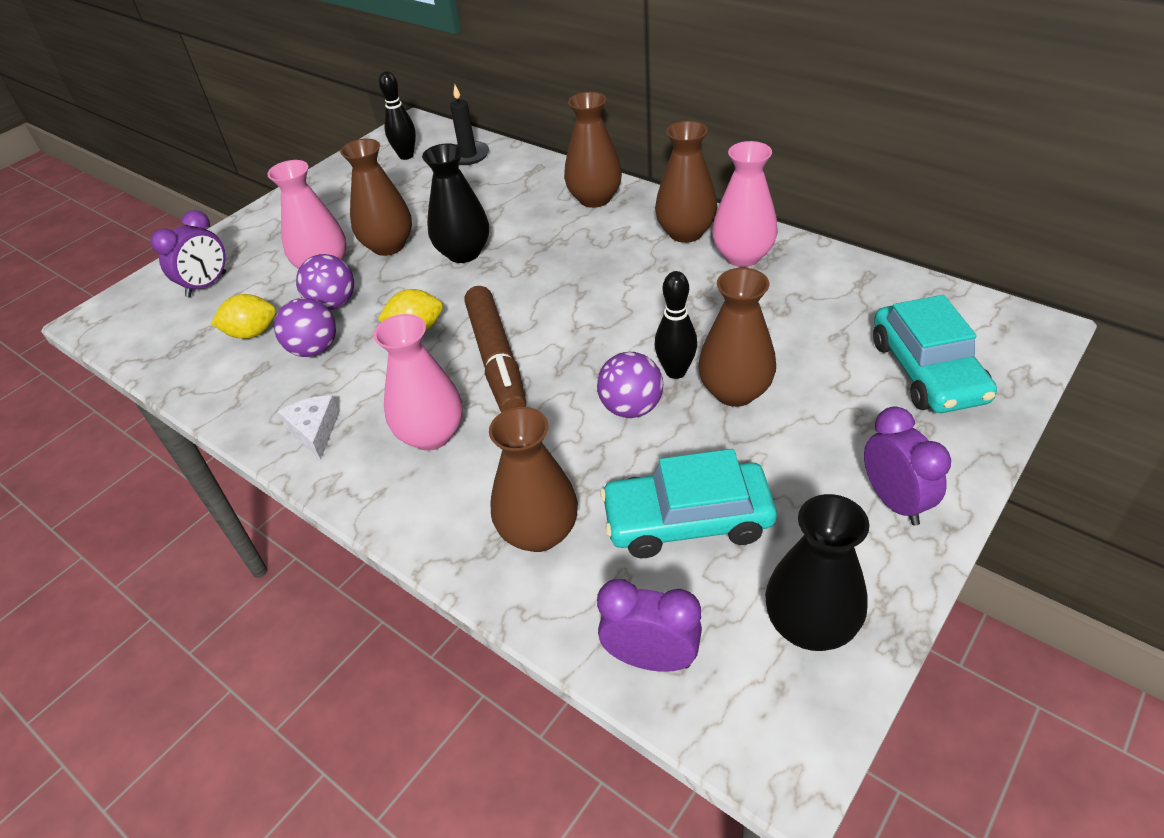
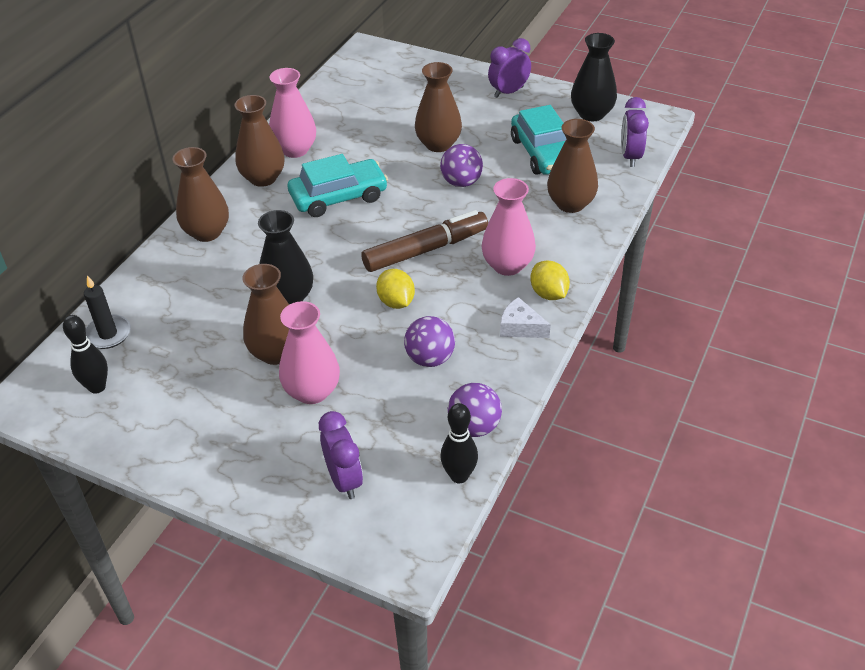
camera: 105 degrees left, 0 degrees up
(207, 285) = (344, 480): purple clock -> purple clock turned 45 degrees clockwise
(252, 333) = (414, 410): yellow lemon -> yellow lemon (548, 294)
(315, 431) = (520, 327): white cheese -> white cheese turned 60 degrees clockwise
(333, 304) = (367, 366): purple ball -> purple ball (474, 426)
(675, 372) = (424, 168): black bowling pin -> black bowling pin (459, 476)
(927, 371) = (408, 81): turquoise car -> turquoise car (338, 197)

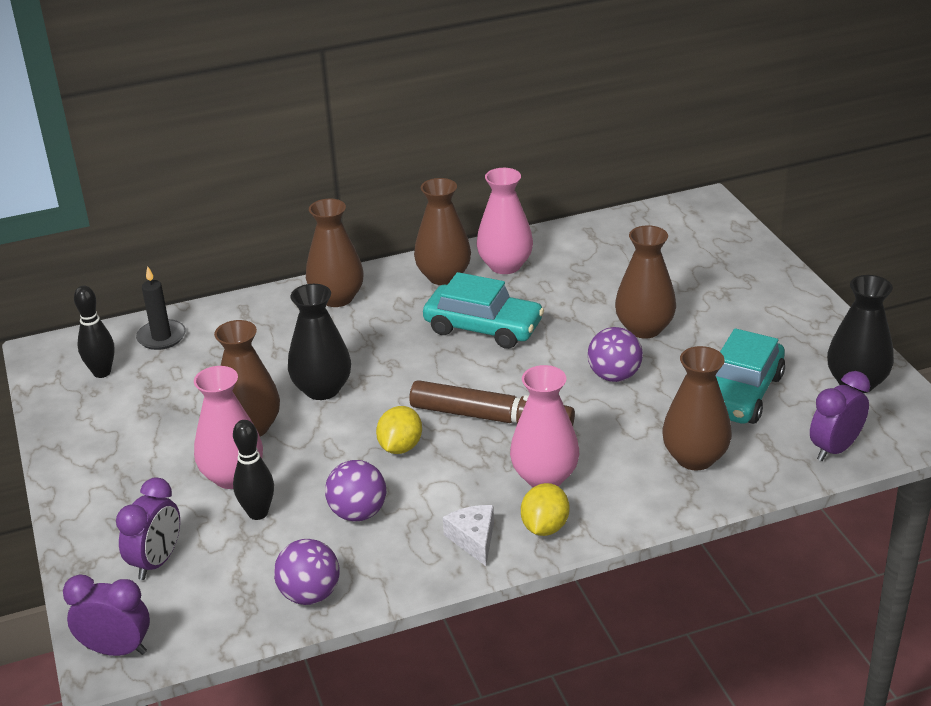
camera: 45 degrees right, 10 degrees down
(459, 476) = (240, 624): black bowling pin -> black bowling pin (258, 513)
(508, 92) = (794, 314): purple clock -> purple clock (116, 650)

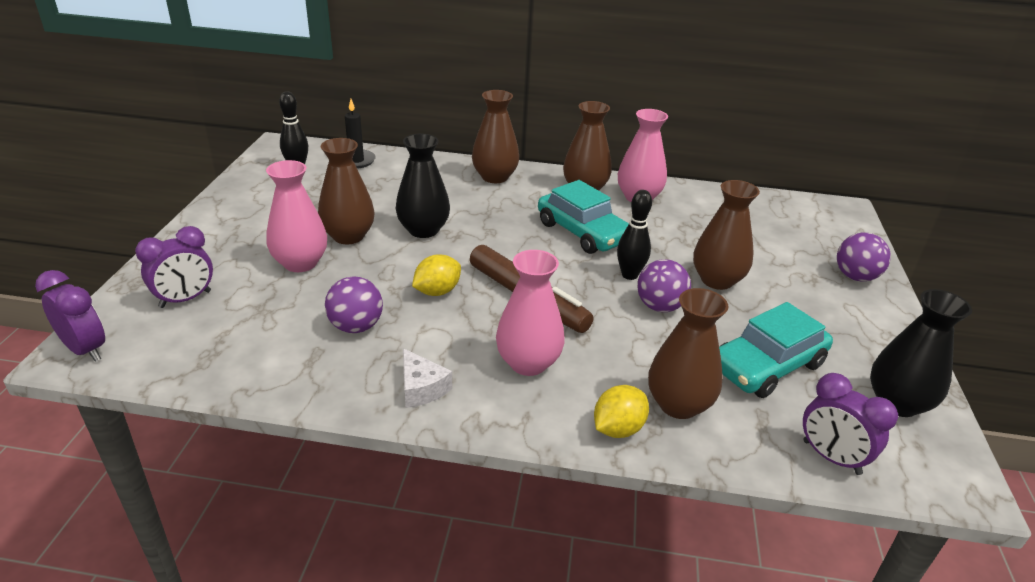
camera: 25 degrees right, 0 degrees up
(258, 513) = (288, 295): black bowling pin -> black bowling pin (629, 275)
(310, 594) = (255, 373): purple ball -> purple ball (855, 276)
(473, 539) = (421, 388): white cheese -> white cheese turned 135 degrees clockwise
(545, 527) = (489, 405): yellow lemon -> yellow lemon (618, 429)
(834, 449) = (831, 457): purple clock -> purple clock turned 120 degrees counterclockwise

